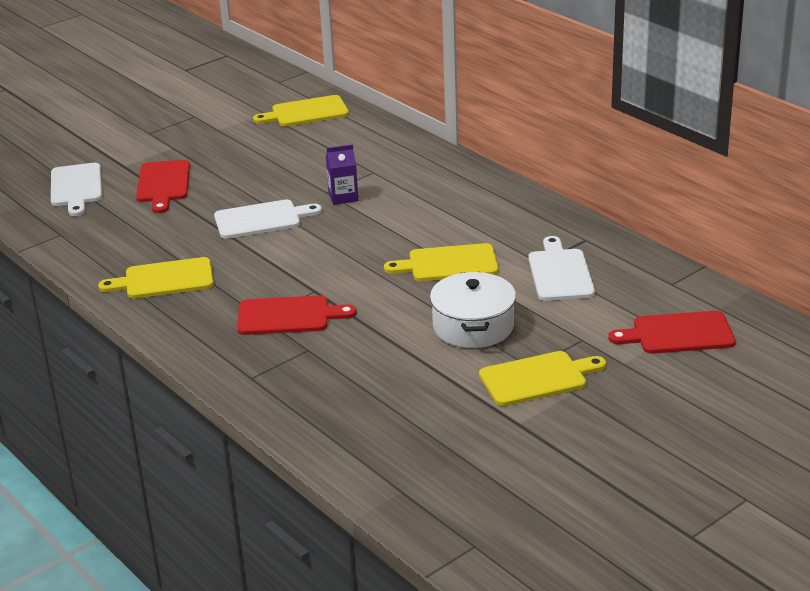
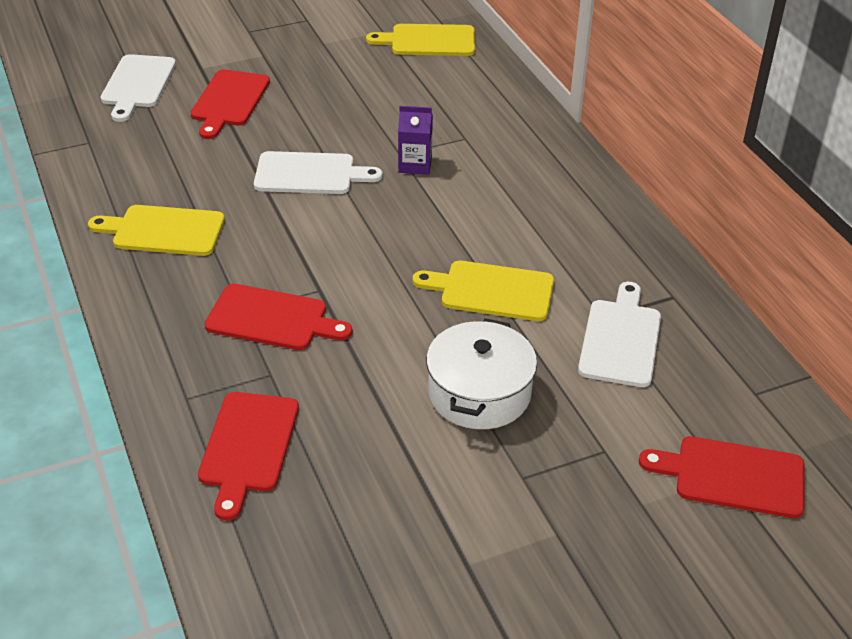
camera: 15 degrees right, 10 degrees up
(317, 395) = (248, 447): none -> red cutting board
(537, 378) = (522, 497): yellow cutting board -> none

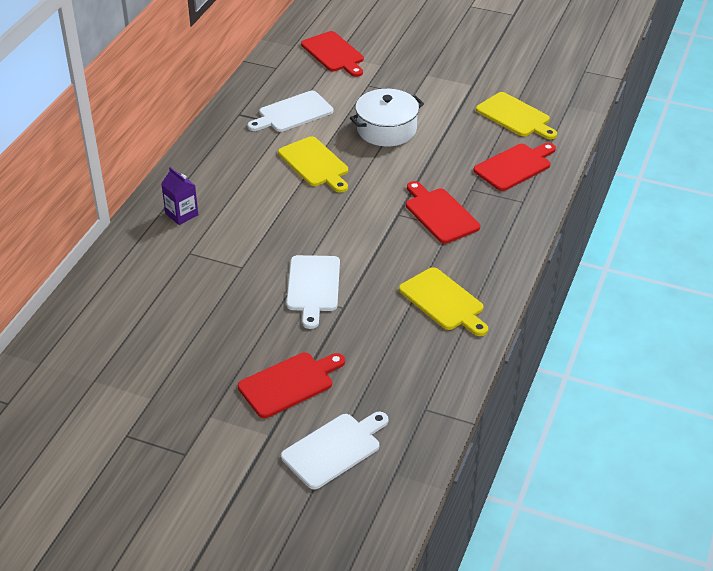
camera: 135 degrees left, 0 degrees up
(310, 174) = (313, 287): white cutting board -> white cutting board turned 135 degrees counterclockwise
(415, 164) = (244, 254): purple carton -> purple carton (181, 214)
(428, 41) = (81, 347): yellow cutting board -> yellow cutting board (515, 116)

